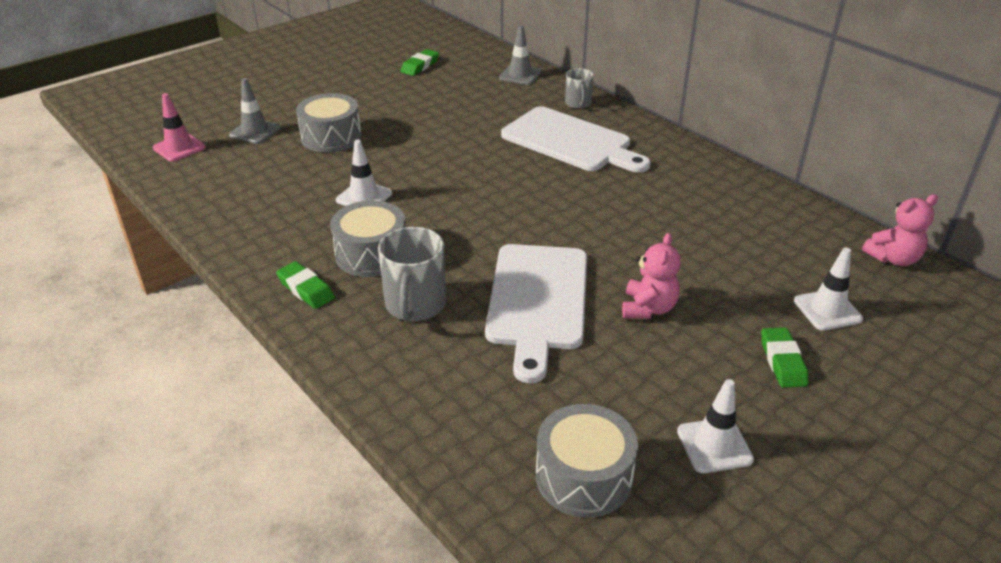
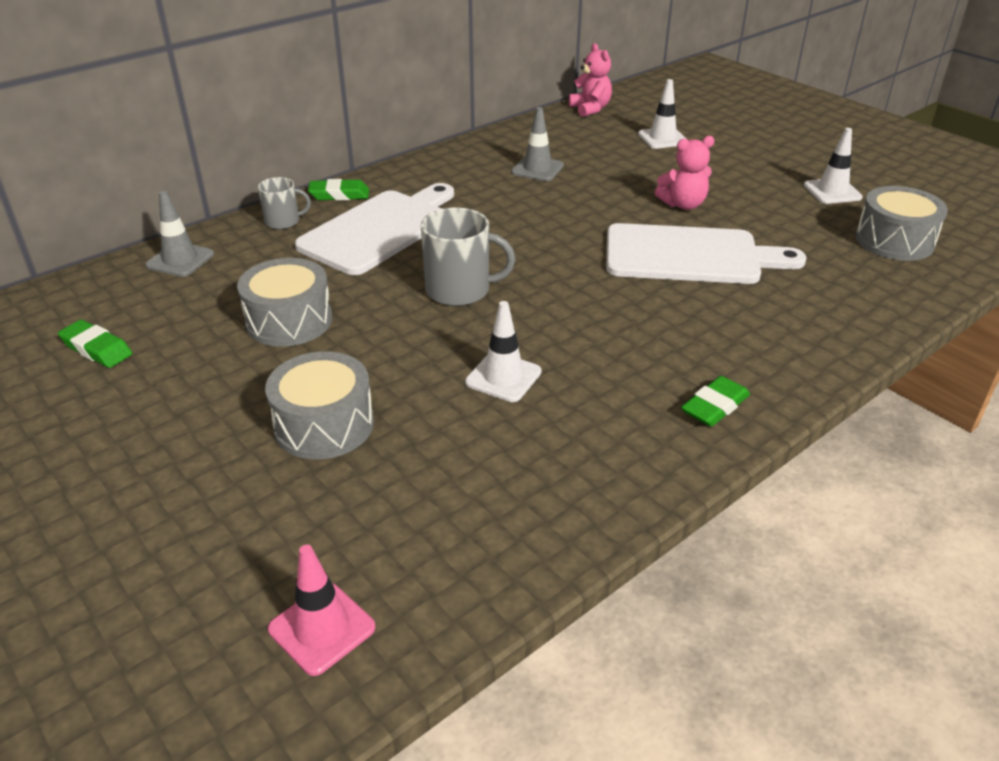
camera: 90 degrees left, 0 degrees up
(255, 132) = (281, 523): grey traffic cone -> grey traffic cone (537, 169)
(371, 254) = (632, 361): grey drum -> grey drum (289, 321)
(415, 305) = (718, 325): grey mug -> grey mug (459, 290)
(648, 308) = (683, 204): pink teddy bear -> pink teddy bear turned 150 degrees clockwise
(782, 361) = (730, 160): green eraser -> green eraser (339, 195)

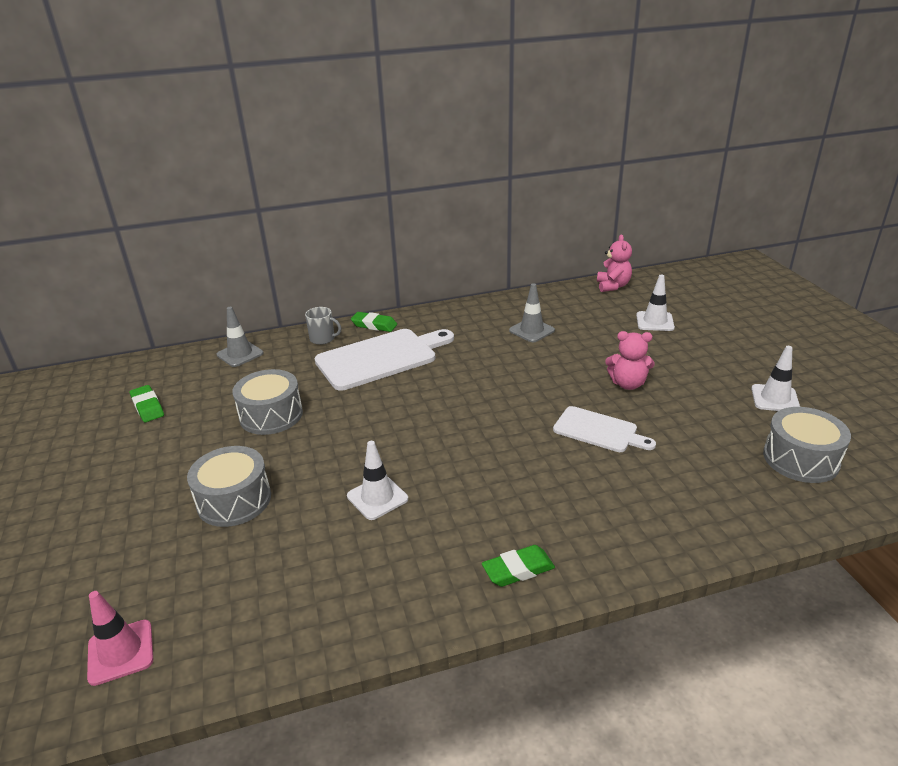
camera: 25 degrees right, 5 degrees down
(459, 290) = (399, 419): grey mug -> none
(690, 255) = (599, 431): white cutting board -> white cutting board, size x0.59

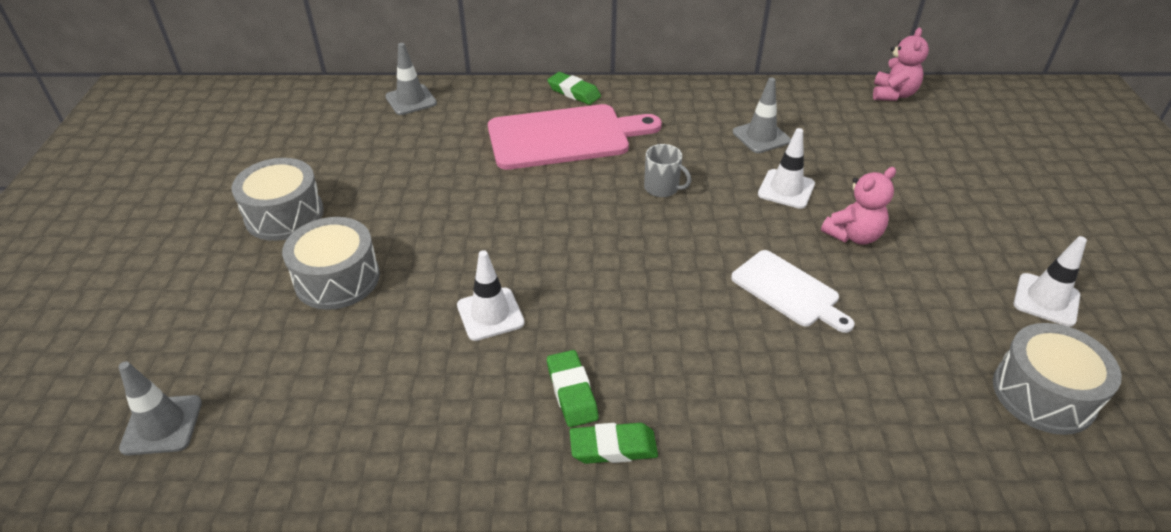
camera: 15 degrees right, 10 degrees up
(121, 652) = (162, 425): pink traffic cone -> grey traffic cone
(148, 407) = (292, 145): green eraser -> green eraser (572, 392)
(271, 415) = (415, 184): grey drum -> grey drum (284, 215)
(323, 339) = (509, 98): grey mug -> grey mug (662, 188)
(381, 358) = (565, 137): white cutting board -> pink cutting board
(627, 384) = (853, 235): pink teddy bear -> pink teddy bear turned 60 degrees counterclockwise
(655, 321) = (928, 155): white traffic cone -> white traffic cone (786, 189)

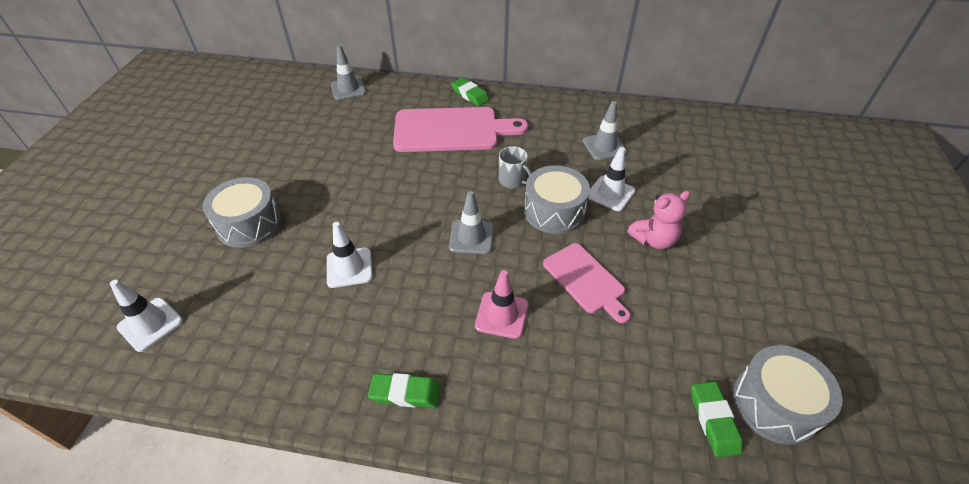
camera: 10 degrees right, 5 degrees up
(162, 425) = (91, 321): grey traffic cone -> grey traffic cone (471, 237)
(284, 215) = (229, 169): grey drum -> grey drum (554, 211)
(572, 392) = (389, 341): green eraser -> green eraser (713, 420)
(701, 343) = (501, 315): none -> pink traffic cone
(788, 291) = (586, 280): white cutting board -> pink cutting board
(893, 94) = (723, 122): pink teddy bear -> none
(1046, 300) = (802, 319): white traffic cone -> white traffic cone (150, 324)

